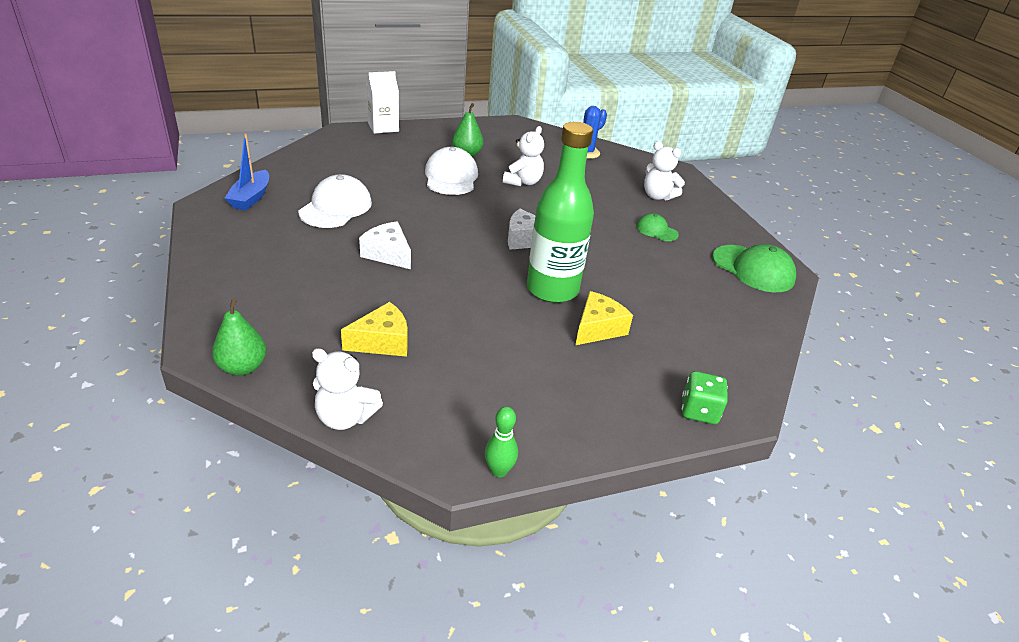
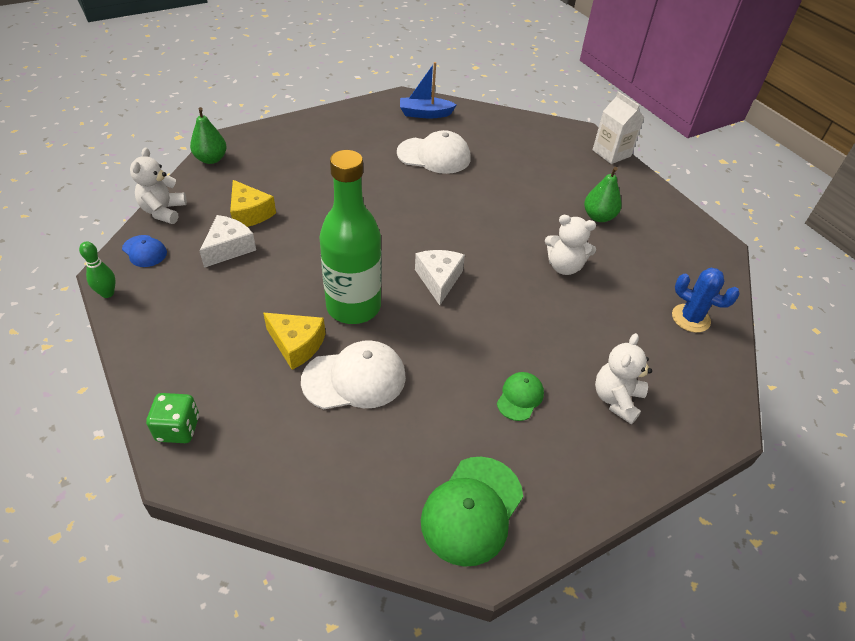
camera: 80 degrees right, 10 degrees up
(388, 254) = (372, 196): white cheese -> white cheese (228, 248)
(425, 436) = (144, 251): none -> blue cap
(451, 177) = (537, 212): white cap -> white cap (354, 378)

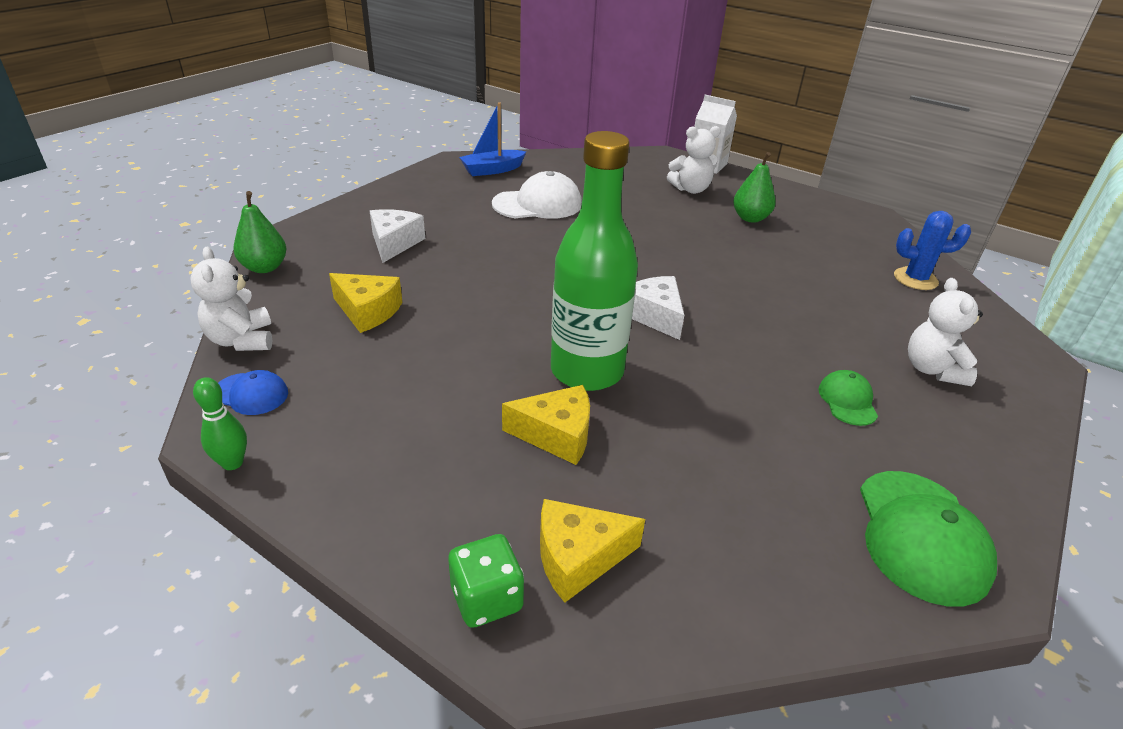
camera: 25 degrees left, 10 degrees down
(228, 248) = (372, 356): white cheese -> white cheese (394, 243)
(245, 427) = (578, 558): none -> yellow cheese
(354, 378) = (660, 447): white cap -> none
(564, 266) = (763, 268): white teddy bear -> white teddy bear (691, 189)

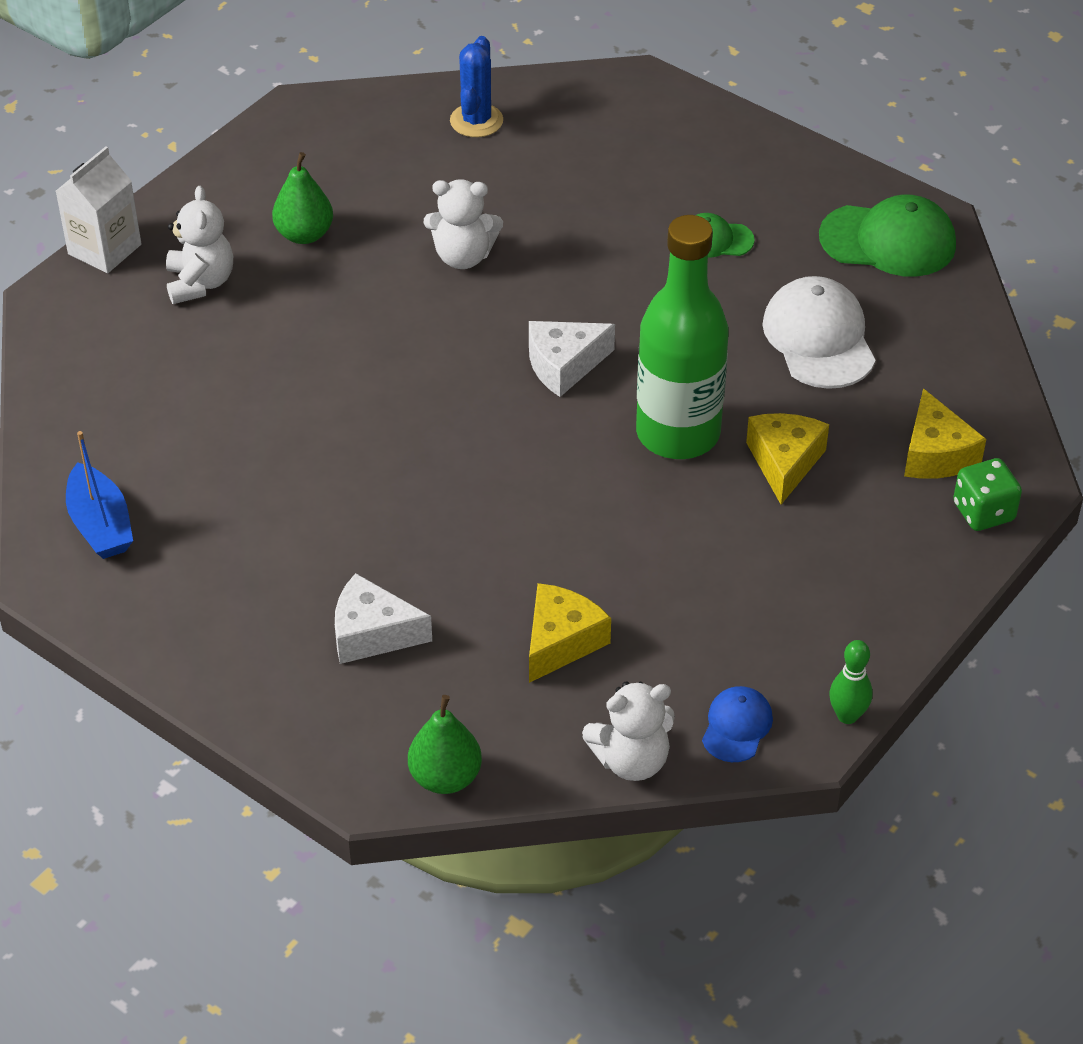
camera: 85 degrees left, 10 degrees up
(538, 204) = (244, 466): white cap -> white cap (819, 338)
(932, 370) = (660, 163): white teddy bear -> white teddy bear (463, 256)

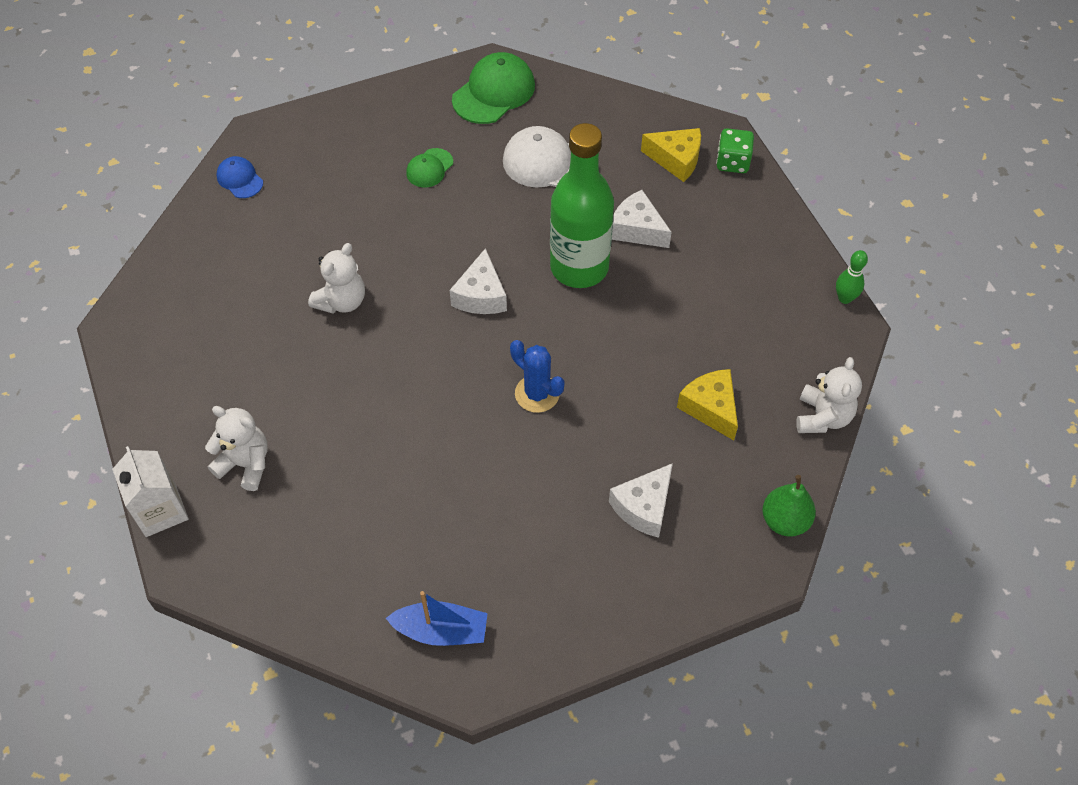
camera: 60 degrees left, 10 degrees up
(304, 234) = (247, 380): green pear -> none
(476, 121) = (218, 233): blue cactus -> blue cactus (537, 394)
(737, 726) = (825, 353): blue cap -> blue cap (240, 179)
(784, 462) = (637, 229): yellow cheese -> white cheese

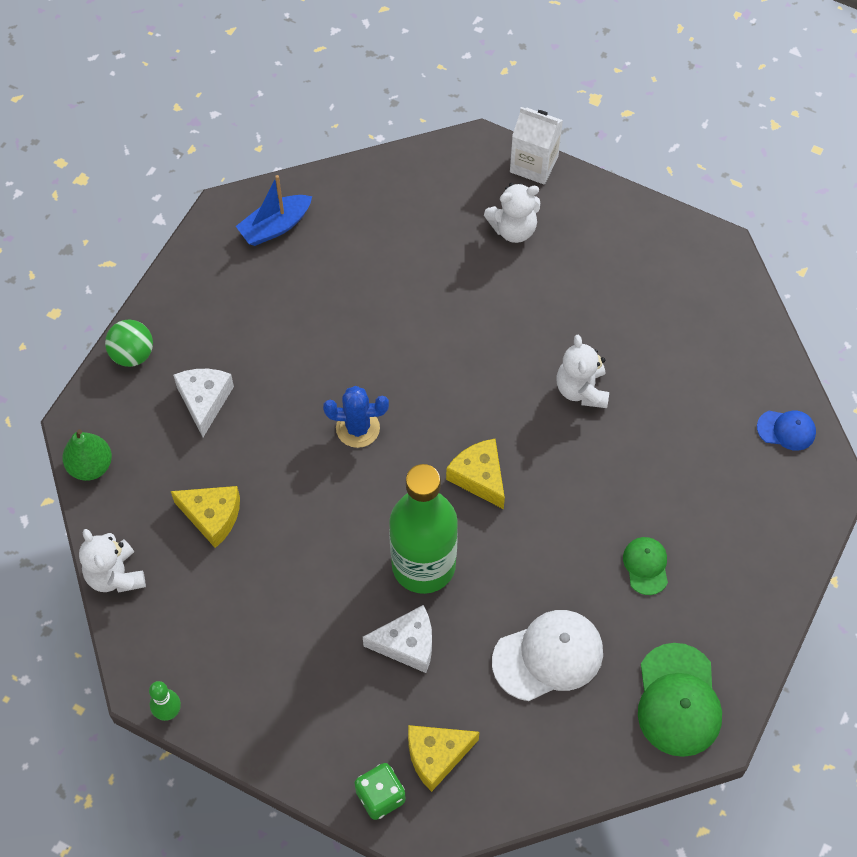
camera: 140 degrees right, 5 degrees up
(481, 295) = (479, 477): white cheese -> yellow cheese
(675, 599) = (132, 354): none -> green ball

